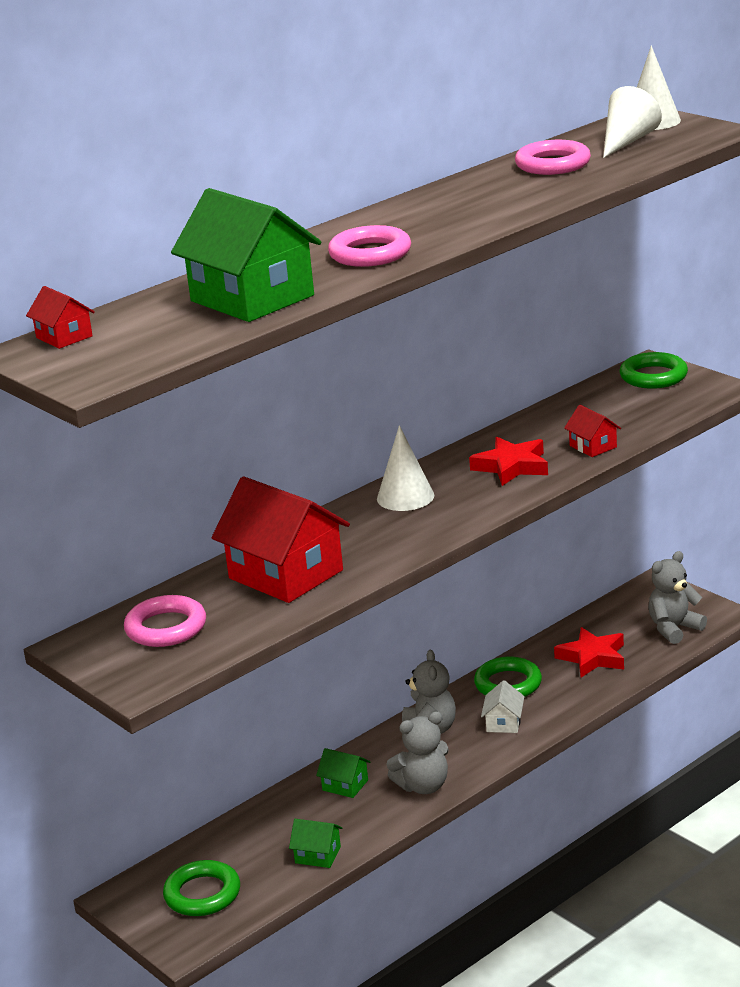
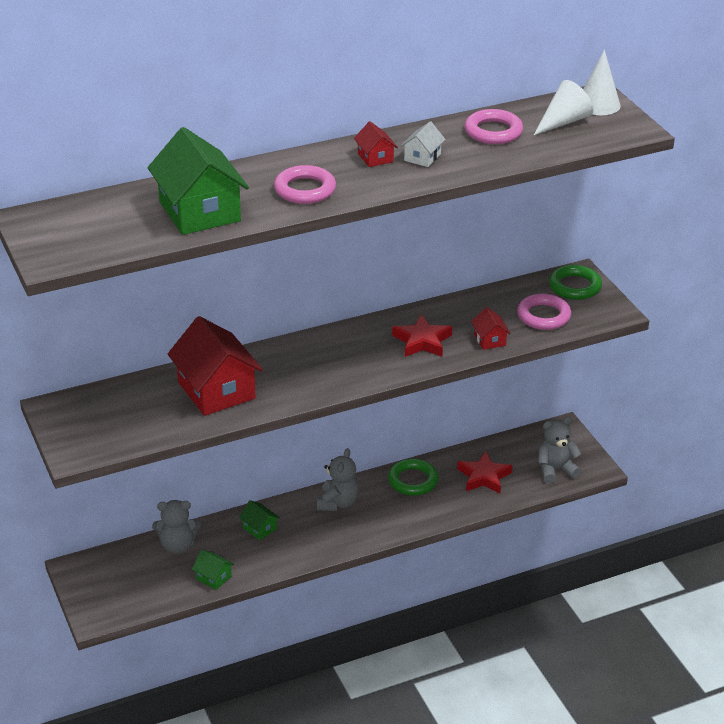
camera: 15 degrees right, 10 degrees up
(64, 337) = (60, 212): red house -> red house (375, 157)
(166, 628) = (116, 411): pink ring -> pink ring (543, 316)
(202, 894) = (126, 583): green ring -> none
(405, 497) = (334, 346): white cone -> none
(423, 786) = (310, 546): grey teddy bear -> grey teddy bear (177, 545)
(503, 723) = (392, 512): white house -> white house (422, 157)

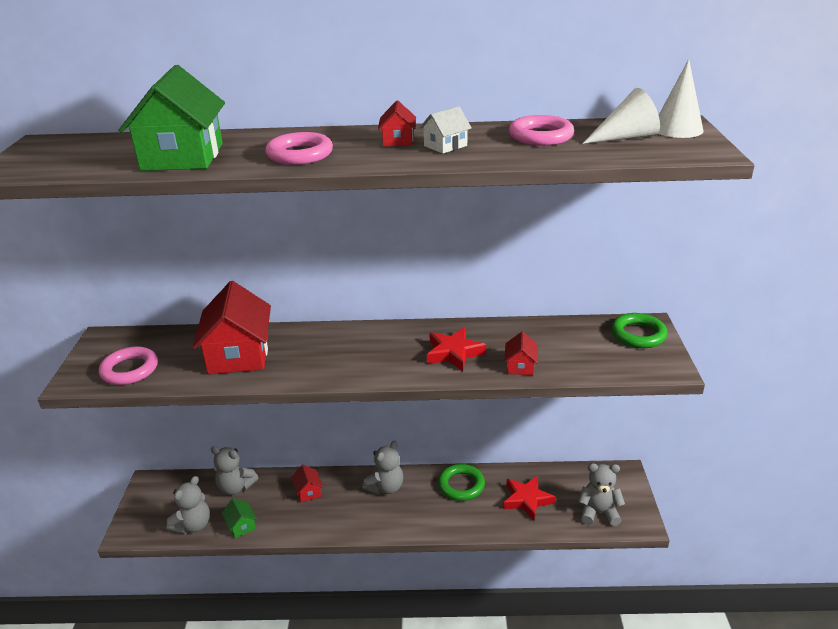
camera: 25 degrees right, 5 degrees down
(161, 591) = (193, 525): none -> grey teddy bear
(259, 528) = (308, 491): green house -> red house
(543, 316) = (589, 355): pink ring -> pink ring (130, 370)

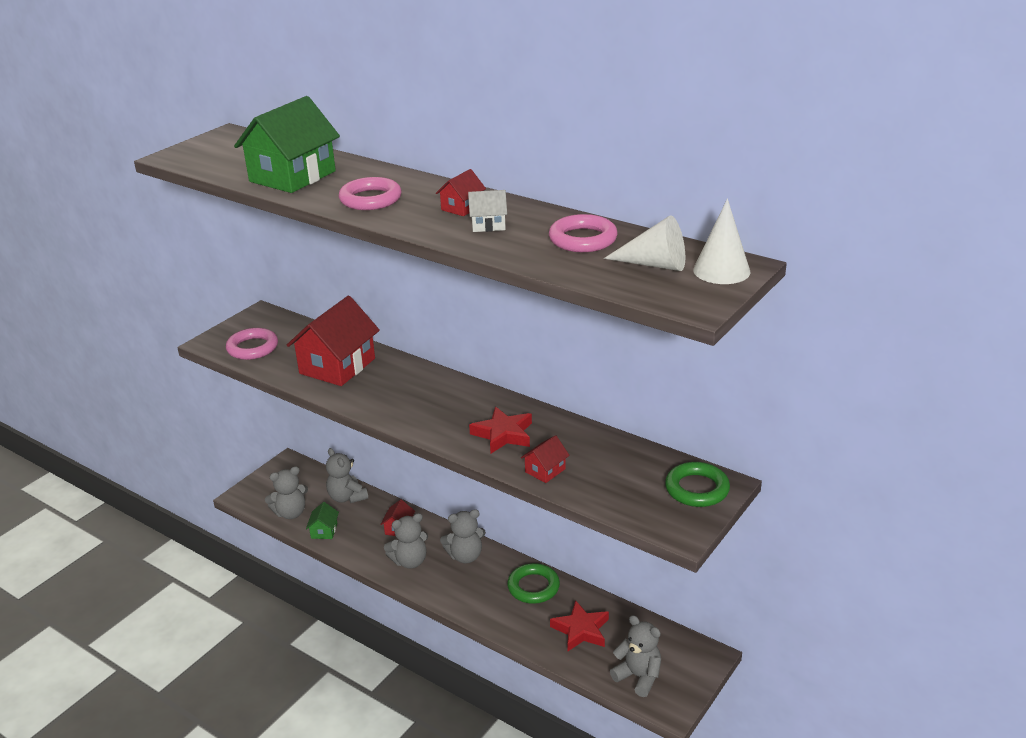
camera: 35 degrees right, 0 degrees up
(344, 514) = (410, 561): none -> grey teddy bear

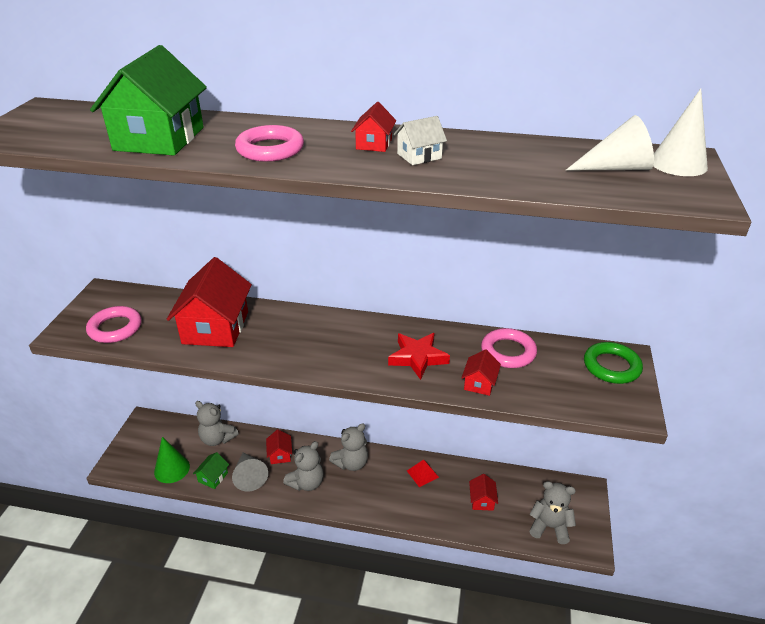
camera: 25 degrees left, 5 degrees up
(291, 513) = (172, 469): grey teddy bear -> green cone
(324, 531) = (213, 477): green house -> green house turned 45 degrees clockwise
(358, 539) = (249, 476): none -> grey cone
(533, 587) = (422, 474): green ring -> red pyramid
(581, 630) = (482, 500): red star -> red house
(583, 239) = (524, 156): pink ring -> pink ring (508, 352)

